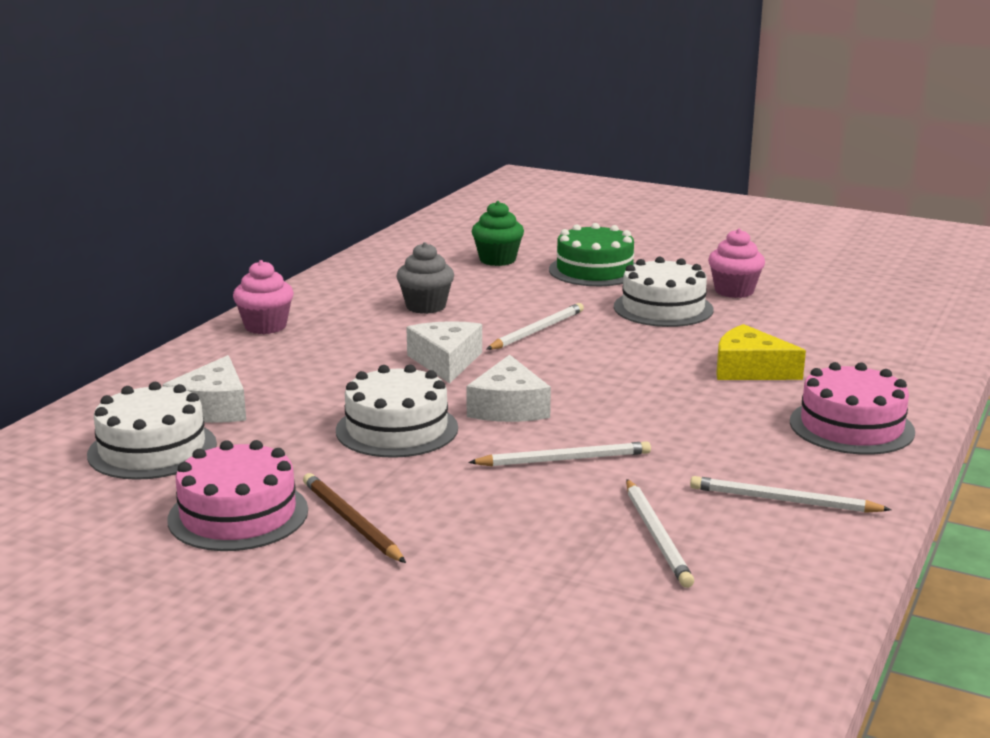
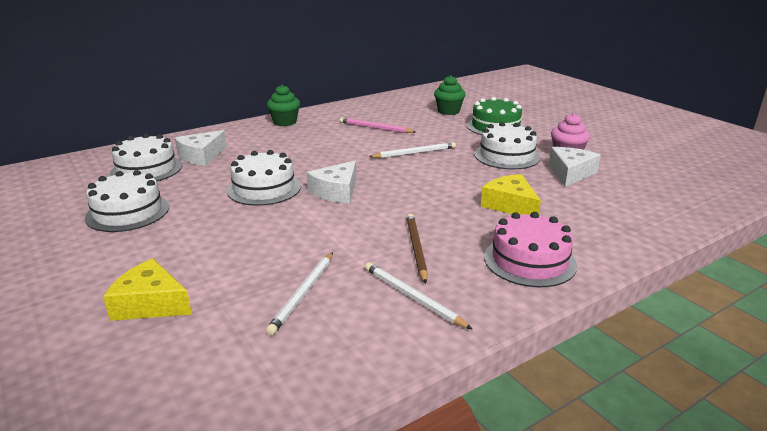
camera: 30 degrees right, 5 degrees up
(238, 514) = (128, 212): pink cake -> white cake
(265, 326) = (285, 122): pink cupcake -> green cupcake
(351, 522) = (167, 232): brown pencil -> brown pencil (416, 248)
(426, 306) = (375, 128): grey cupcake -> pink pencil
(445, 361) = (342, 159): white cheese -> white cheese (570, 173)
(483, 607) = (150, 304): none -> yellow cheese
(564, 459) = (321, 230): white pencil -> none

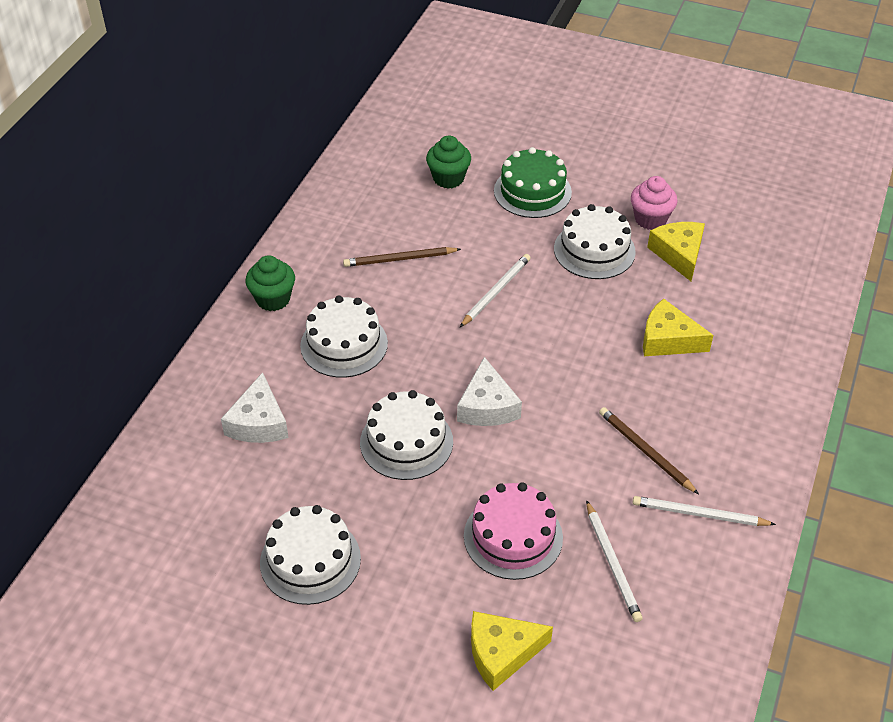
camera: 35 degrees left, 20 degrees up
(146, 169) = (226, 482): white cake -> white cake (344, 344)
(375, 128) = (399, 259): pink pencil -> brown pencil
(529, 261) = (747, 415): pink cake -> pink cake (513, 536)
(570, 173) = (678, 254): white cheese -> yellow cheese

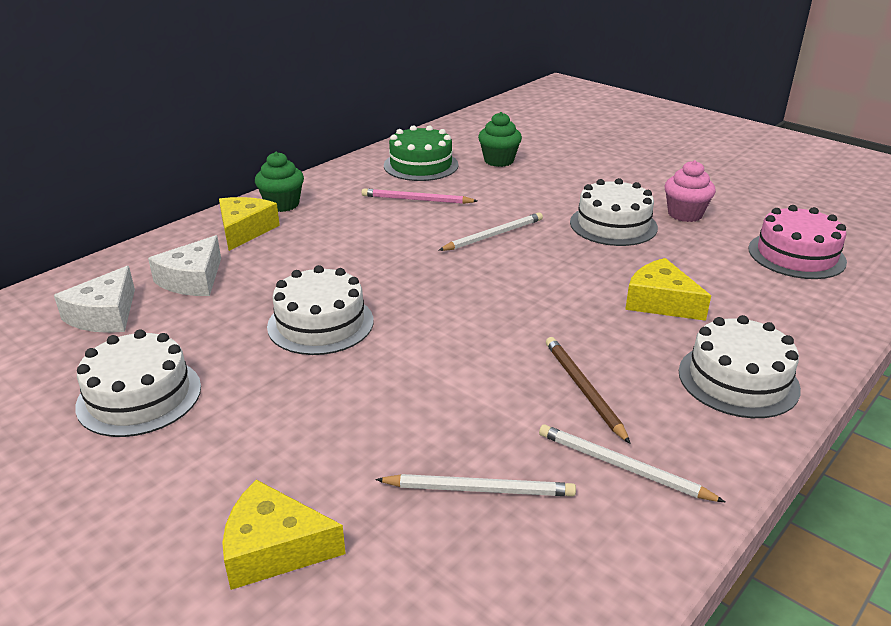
camera: 20 degrees right, 15 degrees down
(344, 344) = (319, 243): white cake -> white cake (738, 380)
(399, 259) = (416, 200): brown pencil -> pink pencil
(487, 406) = (426, 314): white cheese -> white cheese (105, 315)
(513, 536) = (374, 431): pink cake -> pink cake (796, 255)
(532, 191) = (573, 179): green cake -> green cake (421, 165)
(612, 563) = (479, 489): white pencil -> white pencil turned 90 degrees counterclockwise
(678, 254) = (704, 242): yellow cheese -> yellow cheese (244, 230)

